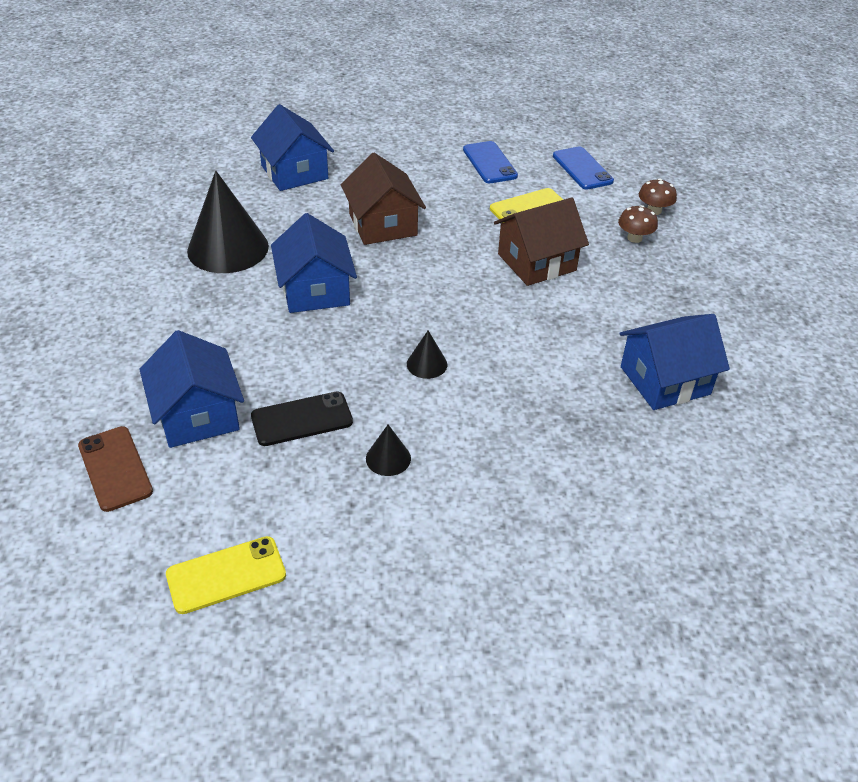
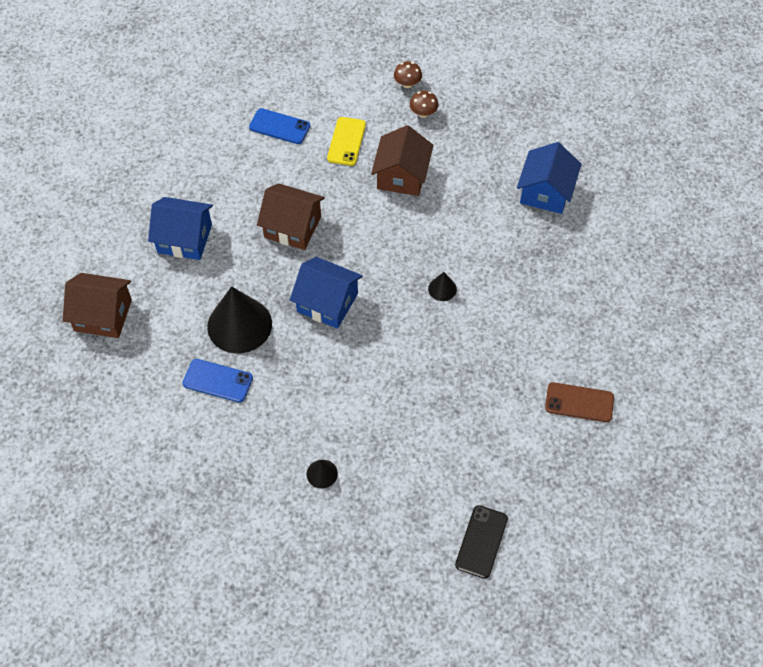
camera: 50 degrees left, 15 degrees up
(115, 468) = (401, 486): brown phone -> brown phone (579, 402)
(161, 170) = (103, 315): none -> brown house
(197, 415) = (390, 424): blue house -> none
(226, 575) = (521, 471): yellow phone -> none
(302, 419) = (436, 375): black phone -> black phone (481, 541)
(388, 458) = (499, 353): black cone -> black cone (322, 473)
(582, 168) = (333, 85): blue phone -> blue phone (218, 381)

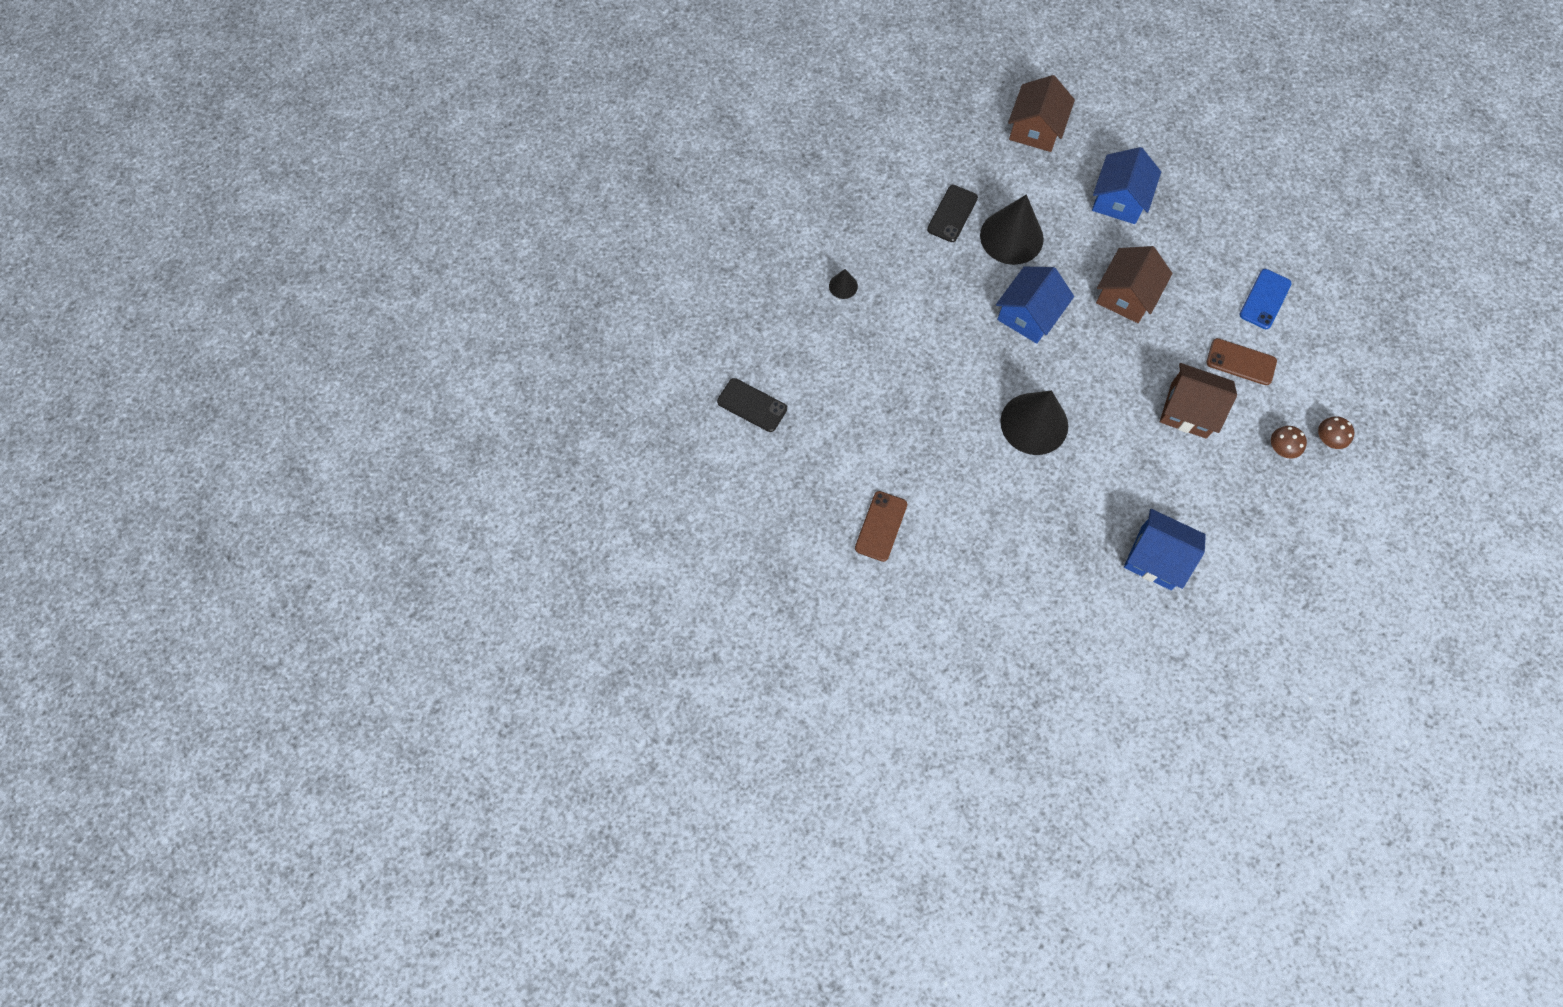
camera: 100 degrees right, 10 degrees up
(218, 381) = (952, 214): blue phone -> black phone
(346, 141) = (1241, 362): yellow phone -> brown phone
(442, 289) = (1034, 423): black cone -> black cone, size x2.23

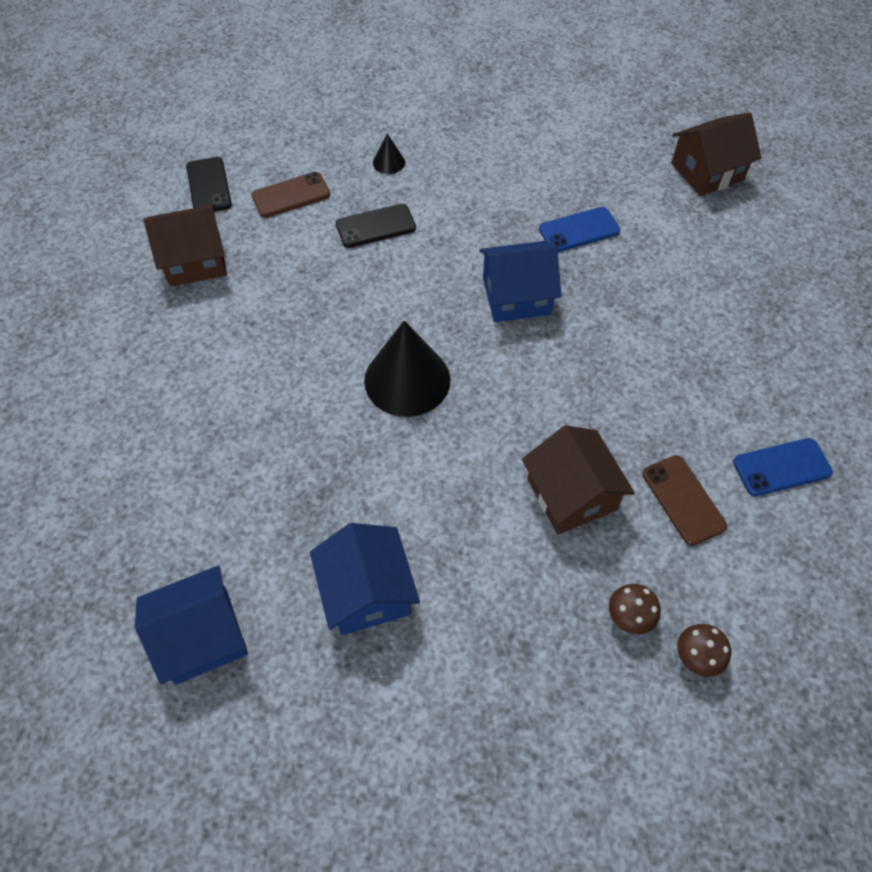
camera: 45 degrees right, 10 degrees down
(881, 526) = (175, 345): brown phone -> brown phone (291, 195)
(952, 214) = (548, 178): black phone -> black phone (375, 226)
(1011, 237) = (579, 230): black cone -> blue phone
(1119, 200) = (722, 275): blue house -> blue house (202, 636)
(1126, 295) = (631, 351): brown house -> brown house (195, 260)

